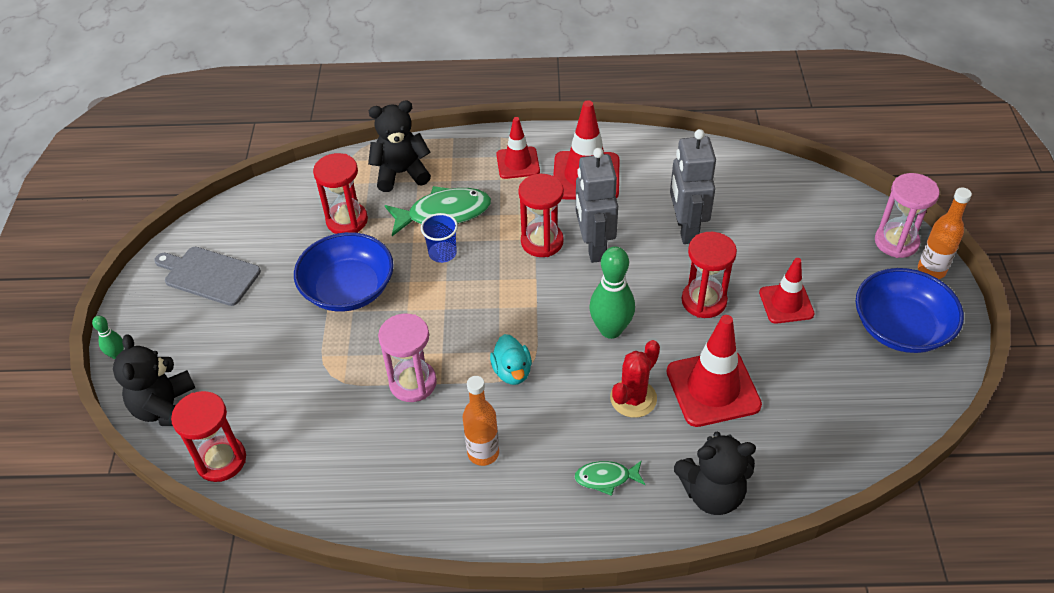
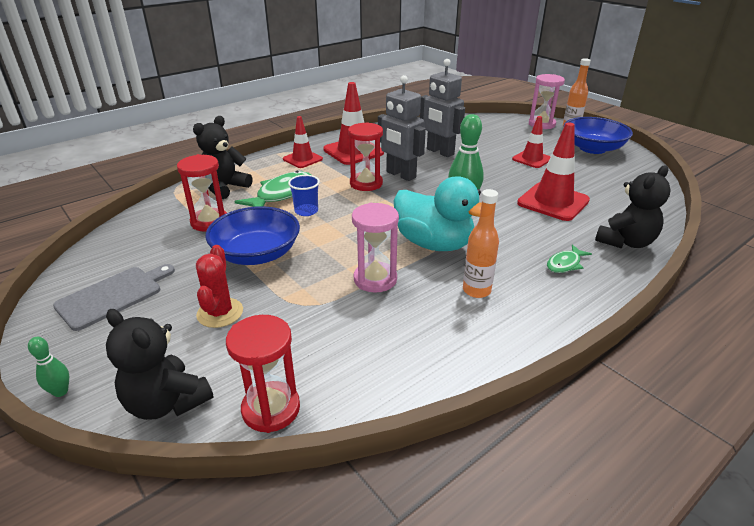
camera: 40 degrees left, 15 degrees down
(209, 275) = (113, 296): grey cutting board -> grey cutting board turned 150 degrees clockwise
(512, 371) = (434, 244): turquoise duck -> turquoise duck, size x1.96
(633, 398) = (521, 224): red cactus -> red cactus (220, 313)
(704, 301) = (492, 173): red hourglass -> none

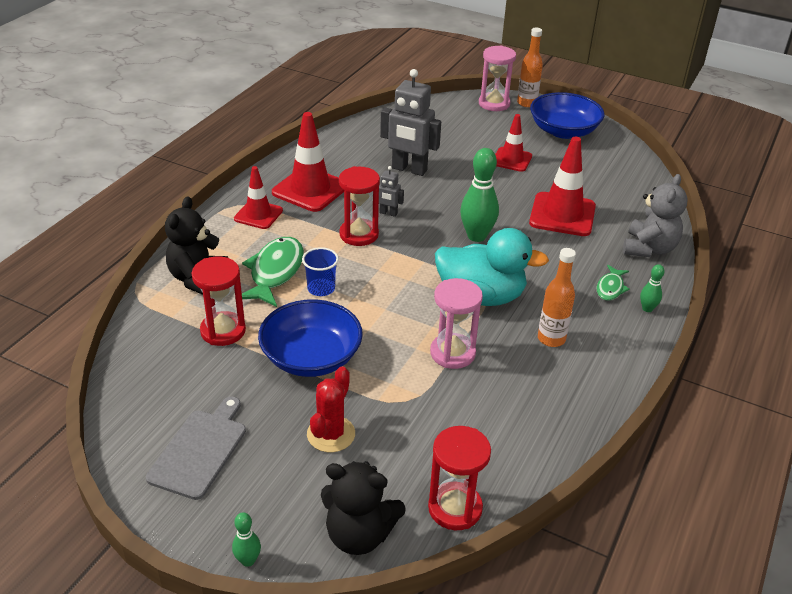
camera: 25 degrees left, 5 degrees up
(220, 313) = (331, 434): red cactus -> red cactus turned 45 degrees clockwise
(400, 175) = (388, 213): grey robot -> grey robot, size x0.48
(594, 289) = (647, 309): none -> green bowling pin
(625, 242) = (649, 249): black teddy bear -> grey teddy bear

